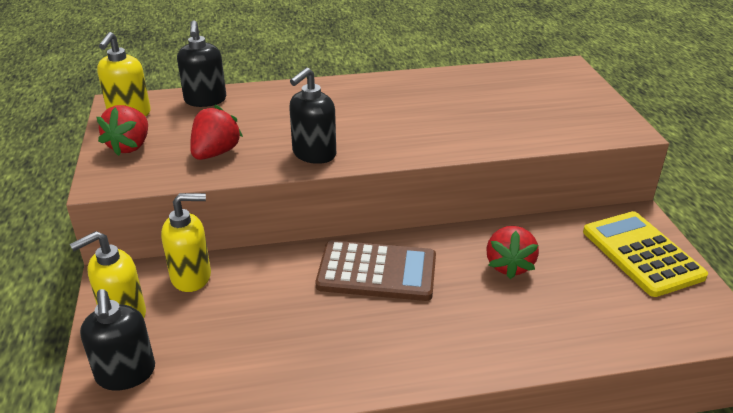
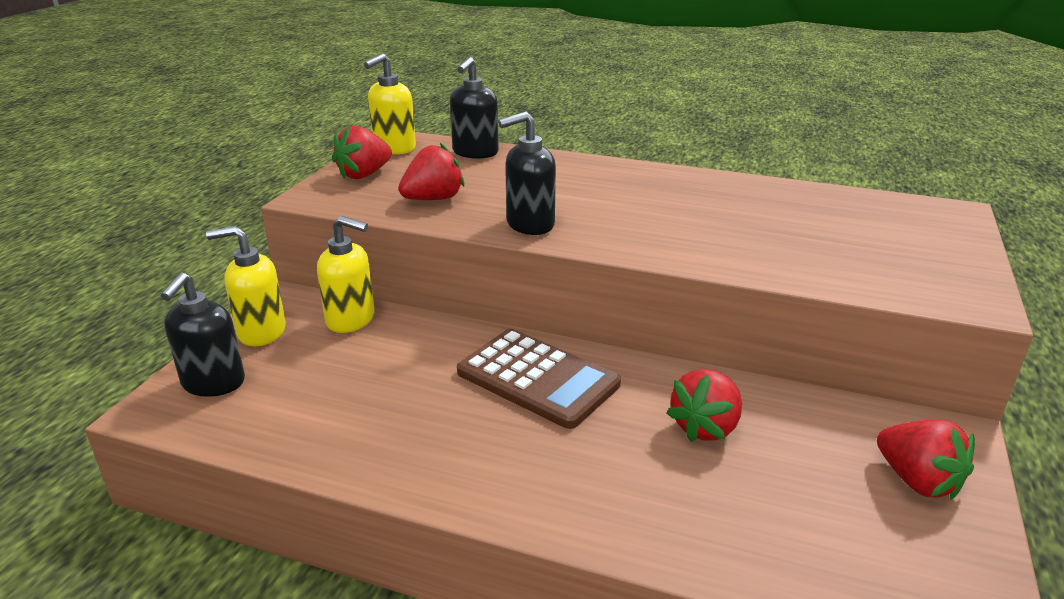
camera: 30 degrees right, 5 degrees down
(641, 254) = (917, 481): yellow calculator -> red strawberry

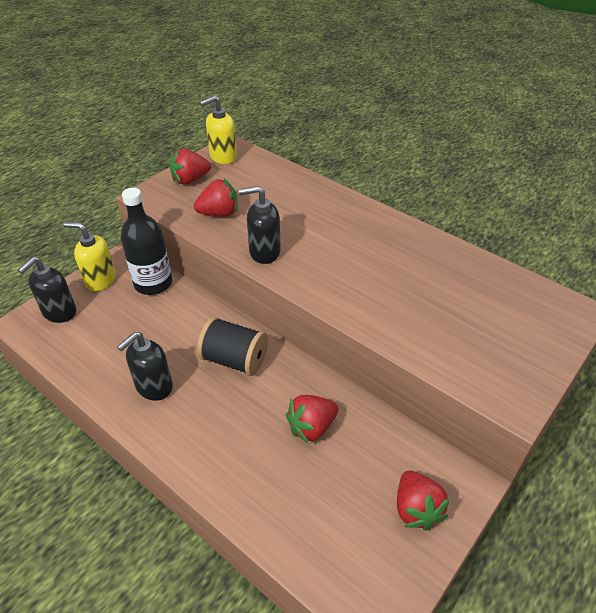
camera: 20 degrees right, 15 degrees up
(351, 319) = (153, 283): yellow soap dispenser -> black bottle
(475, 153) = (272, 172): black soap dispenser -> black soap dispenser (154, 386)
(538, 378) = (234, 360): brown calculator -> black spool

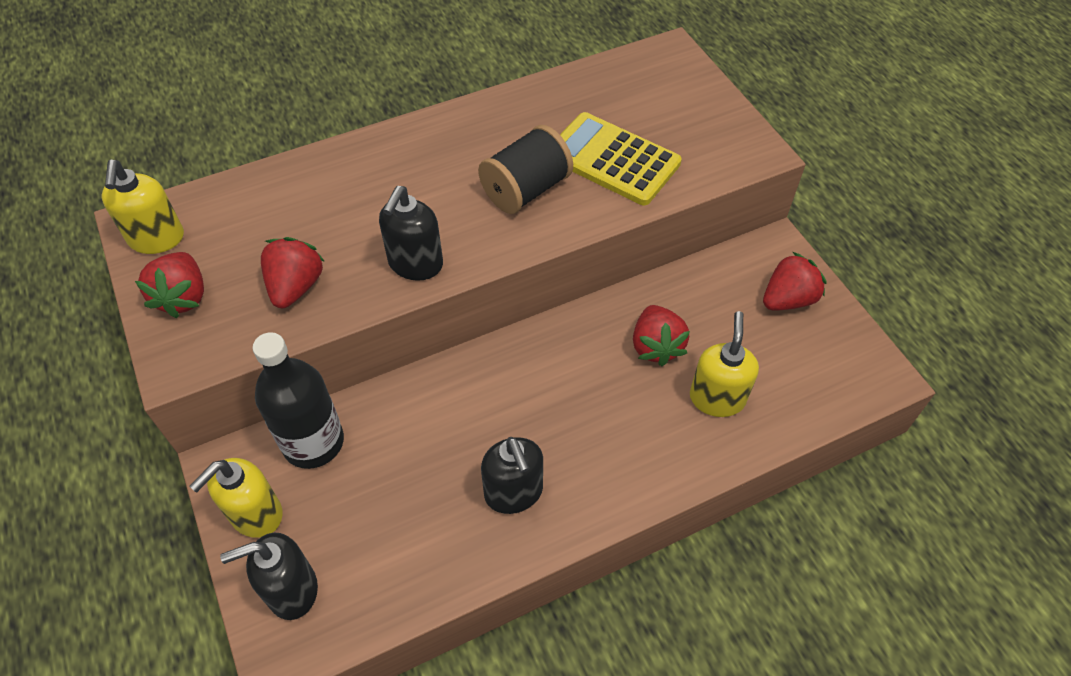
camera: 65 degrees left, 10 degrees up
(59, 312) = (291, 590): black soap dispenser -> black soap dispenser turned 105 degrees clockwise
(234, 360) = (518, 387): black spool -> black spool (526, 190)
(285, 484) = (717, 398): none -> yellow soap dispenser
(416, 509) = (788, 299): red strawberry -> red strawberry turned 45 degrees counterclockwise
(426, 314) = (612, 160): none -> yellow calculator

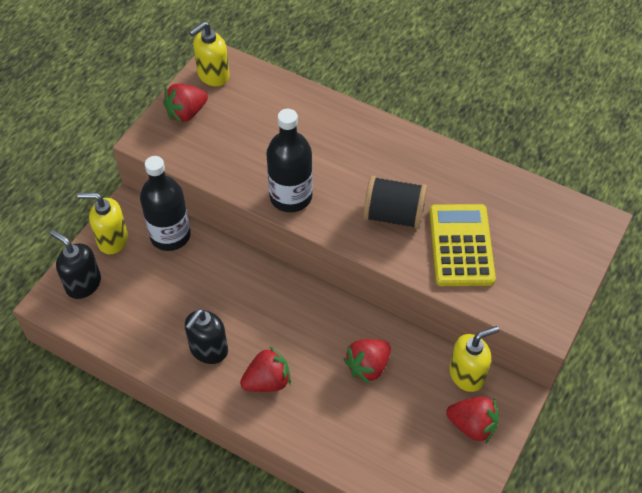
camera: 55 degrees right, 0 degrees up
(296, 287) = (231, 154): red strawberry -> red strawberry (267, 381)
(415, 264) = (291, 197): black soap dispenser -> black bottle
(717, 398) = (355, 422): yellow soap dispenser -> yellow soap dispenser (467, 374)

